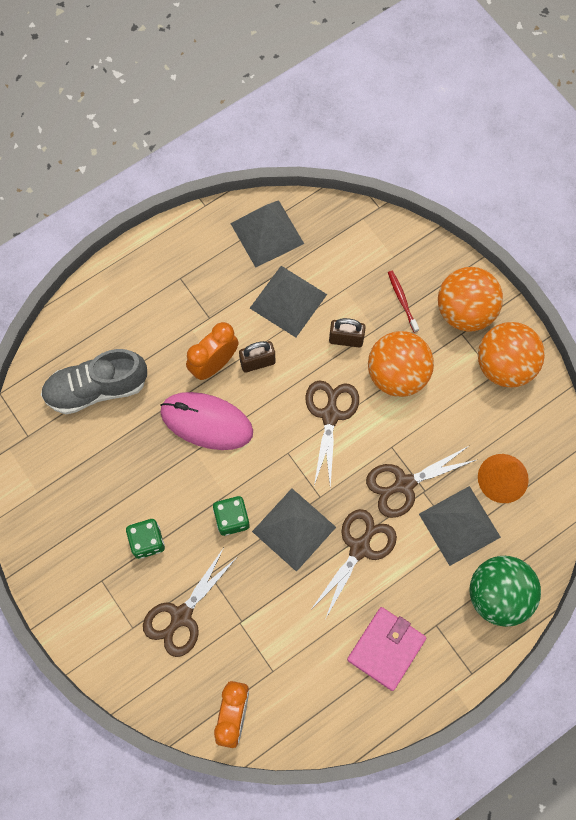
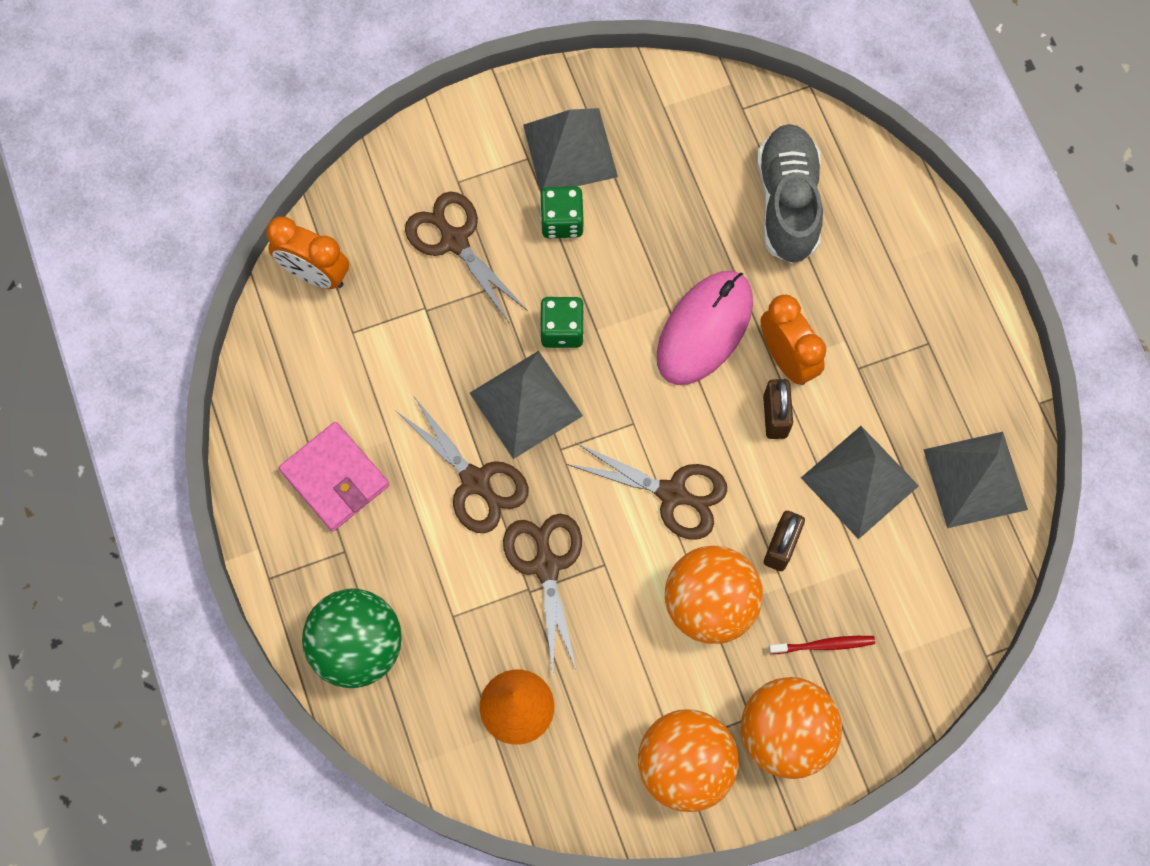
camera: 105 degrees right, 0 degrees up
(459, 525) = (467, 624): grey pyramid -> grey pyramid (570, 150)

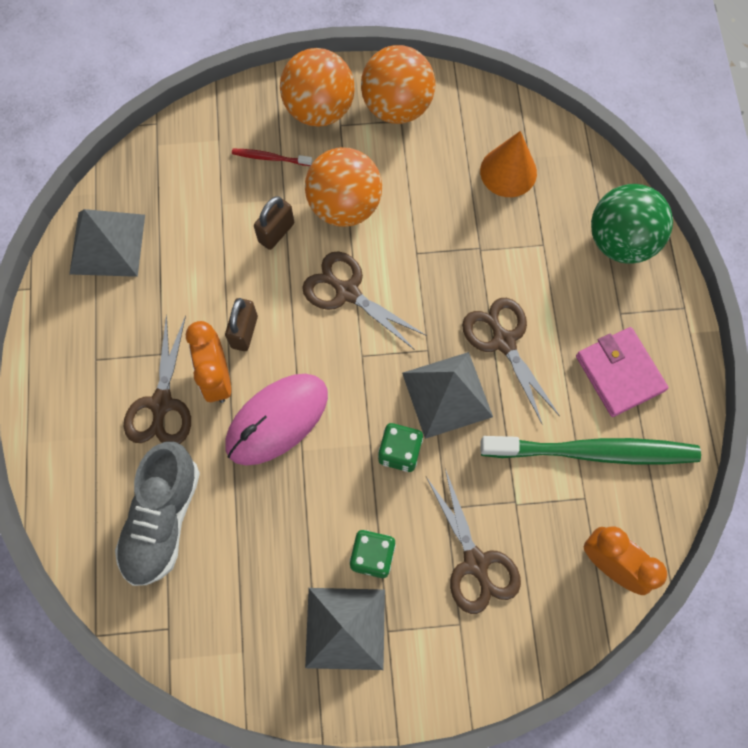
camera: 165 degrees left, 0 degrees up
(350, 383) = (594, 452): none -> green toothbrush
(546, 566) = (462, 262): brown scissors -> brown scissors (161, 403)
(859, 481) = (197, 265): grey pyramid -> none

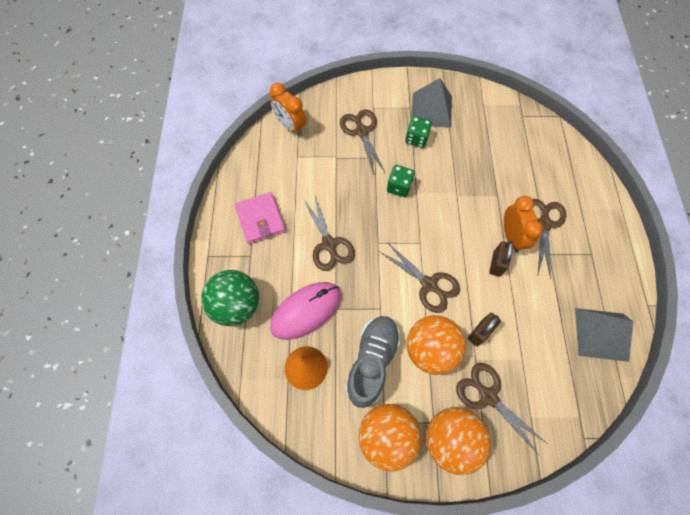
camera: 175 degrees left, 5 degrees down
(163, 519) = (533, 164): grey shoe -> grey shoe (372, 361)
(270, 158) = (488, 396): red toothbrush -> brown scissors
(277, 420) = (472, 209): pink mouse -> pink mouse (306, 311)
(447, 394) = (368, 215): grey pyramid -> none
(594, 452) = (286, 178): green toothbrush -> none

